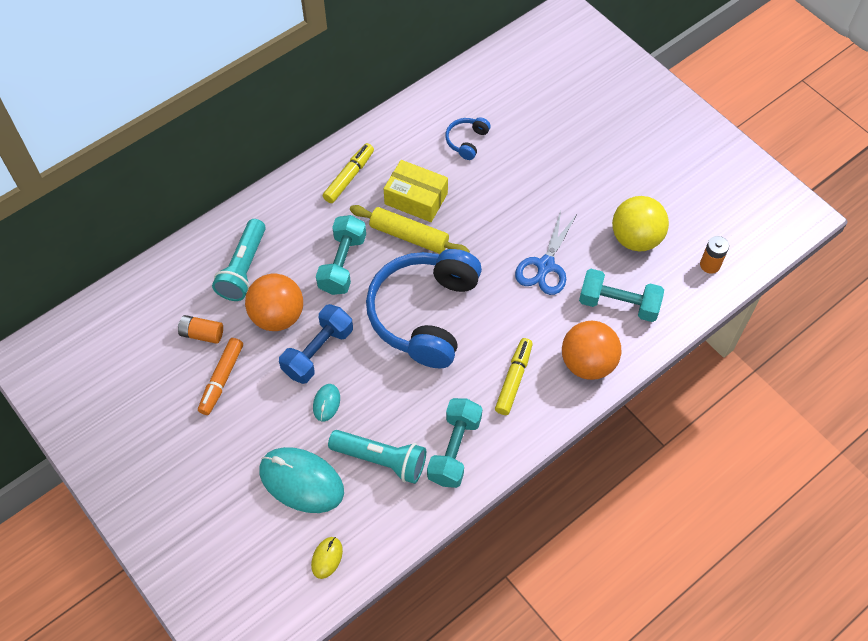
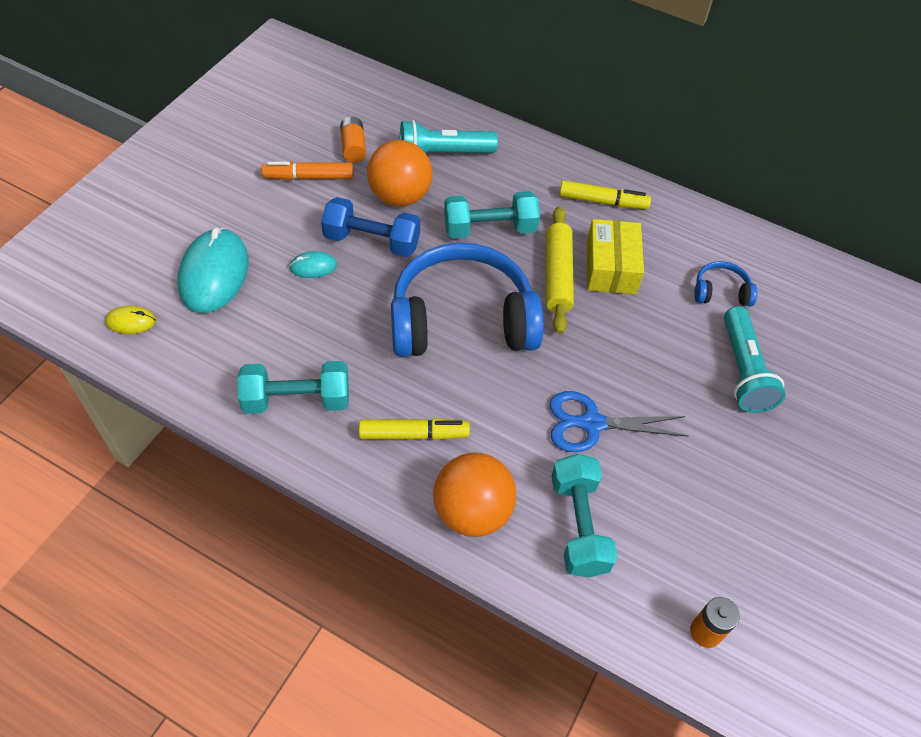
camera: 65 degrees right, 5 degrees down
(381, 460) = (261, 334): turquoise flashlight -> turquoise flashlight (743, 371)
(636, 238) = (692, 519): yellow ball -> none

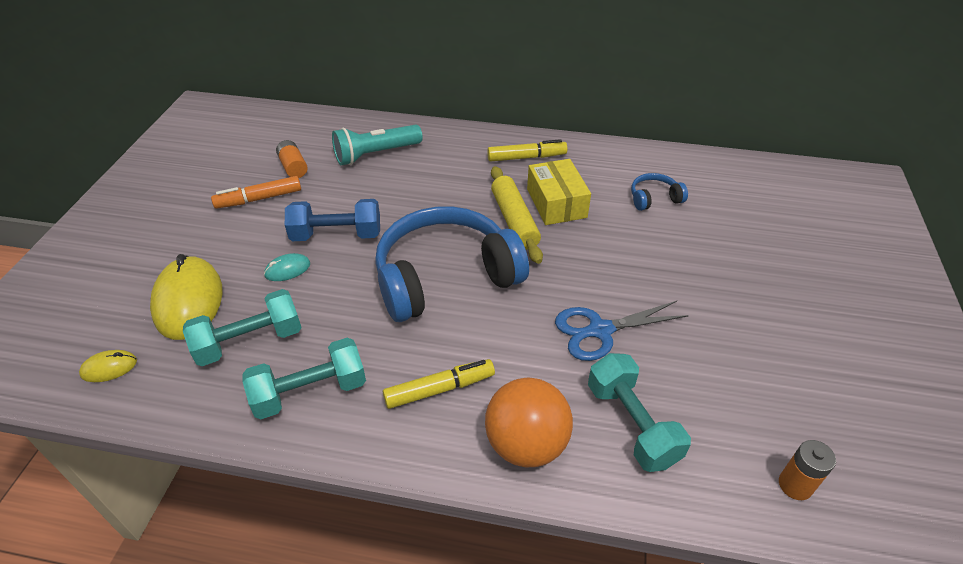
camera: 15 degrees left, 10 degrees down
(214, 274) = (188, 301): turquoise mouse -> yellow mouse
(400, 196) = (350, 194): orange ball -> none
(490, 229) = (440, 200): turquoise dumbbell -> turquoise dumbbell (249, 341)
(743, 371) = (704, 252): turquoise flashlight -> none

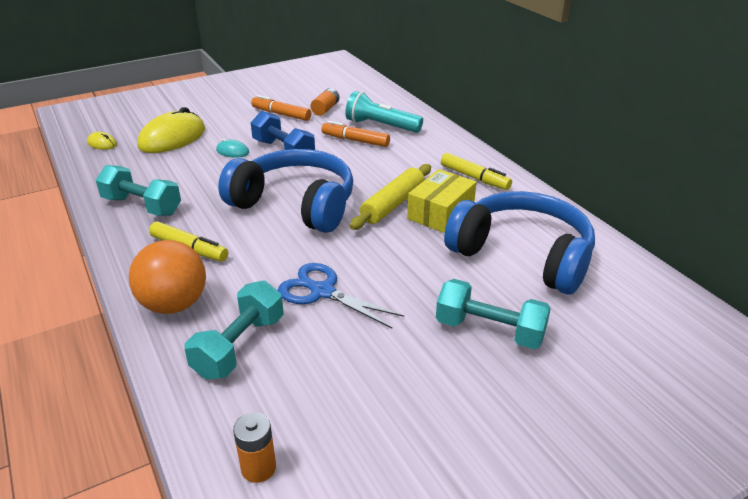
camera: 50 degrees right, 10 degrees down
(249, 341) = (161, 169): turquoise dumbbell -> turquoise dumbbell (489, 330)
(380, 182) = (355, 140): none -> orange marker
(654, 198) = (522, 255): blue headphones -> blue headphones, size x2.41

